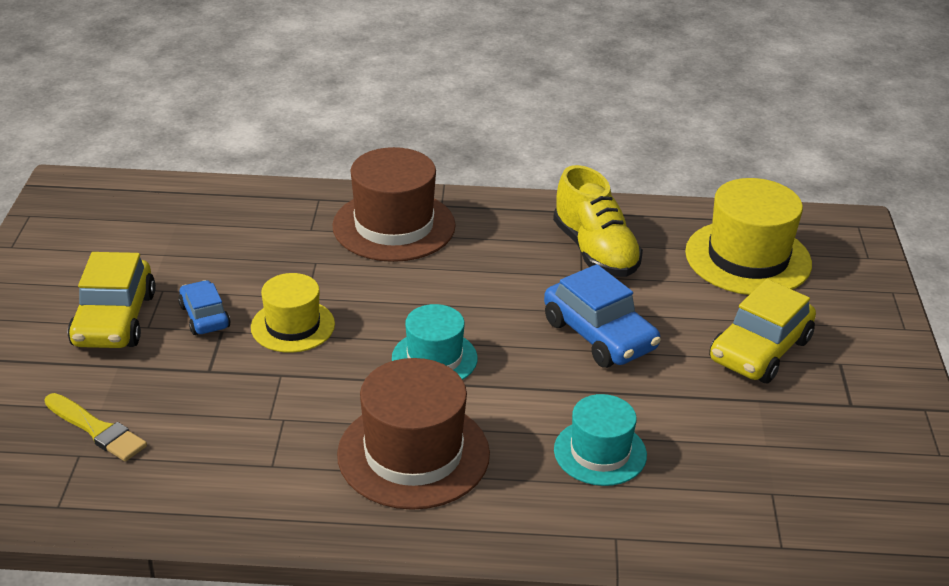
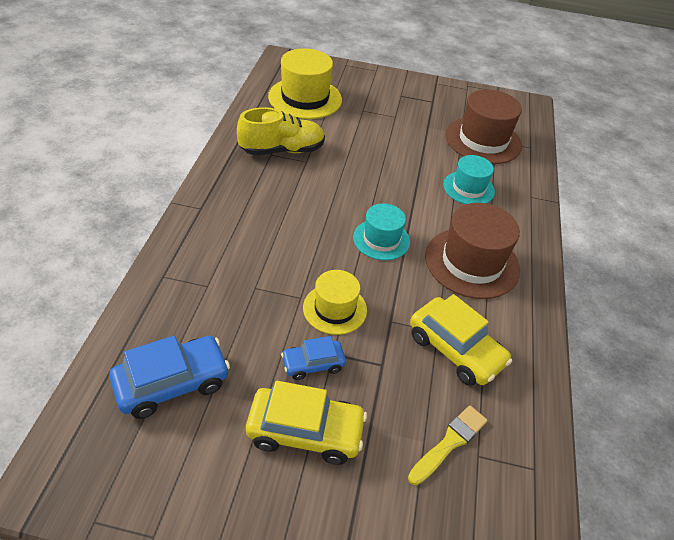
camera: 85 degrees left, 10 degrees up
(394, 226) = (220, 237): brown hat -> brown hat (483, 140)
(599, 335) = (367, 167): blue car -> blue car (172, 383)
(760, 350) = (388, 116): yellow car -> yellow car (455, 349)

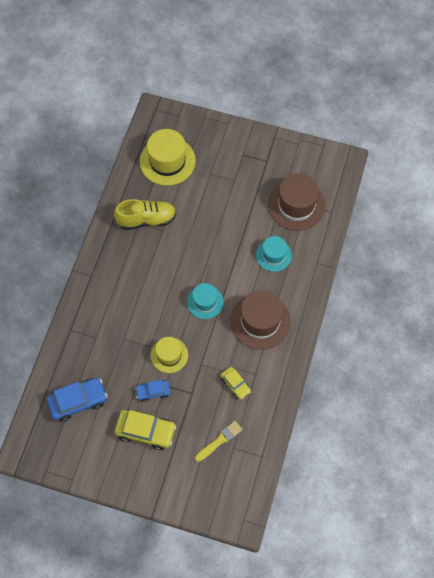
camera: 10 degrees right, 20 degrees up
(455, 349) = (235, 384): yellow car -> yellow car, size x0.59

